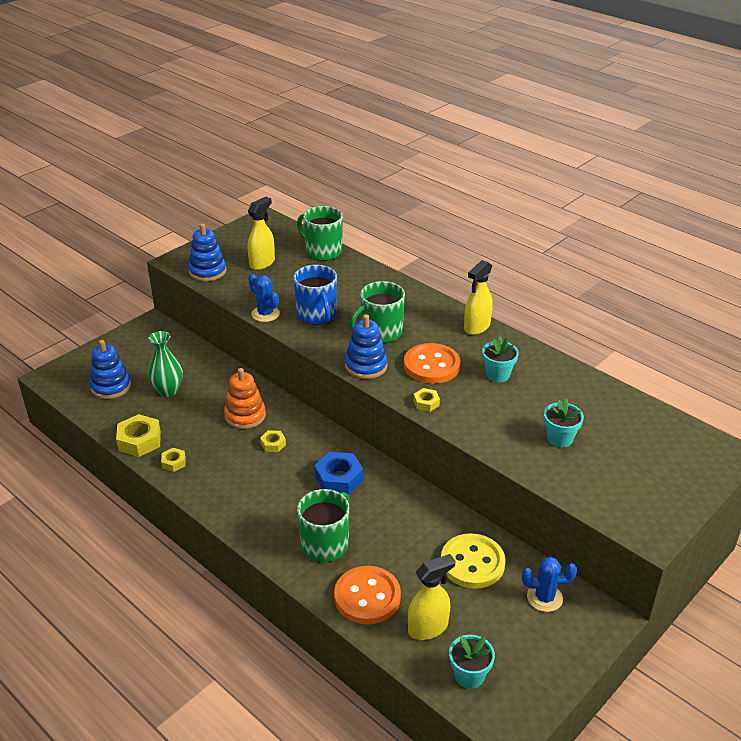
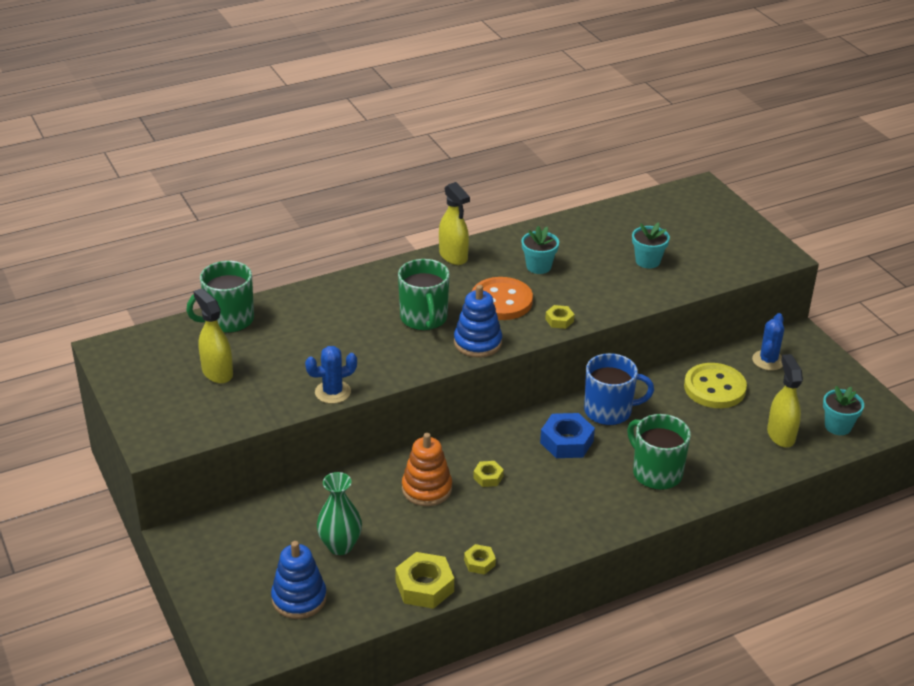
camera: 70 degrees left, 0 degrees up
(207, 271) = (201, 421): blue stacking toy -> none
(317, 315) = (362, 354): blue mug -> blue mug (609, 411)
(367, 597) = (733, 462): orange button -> none

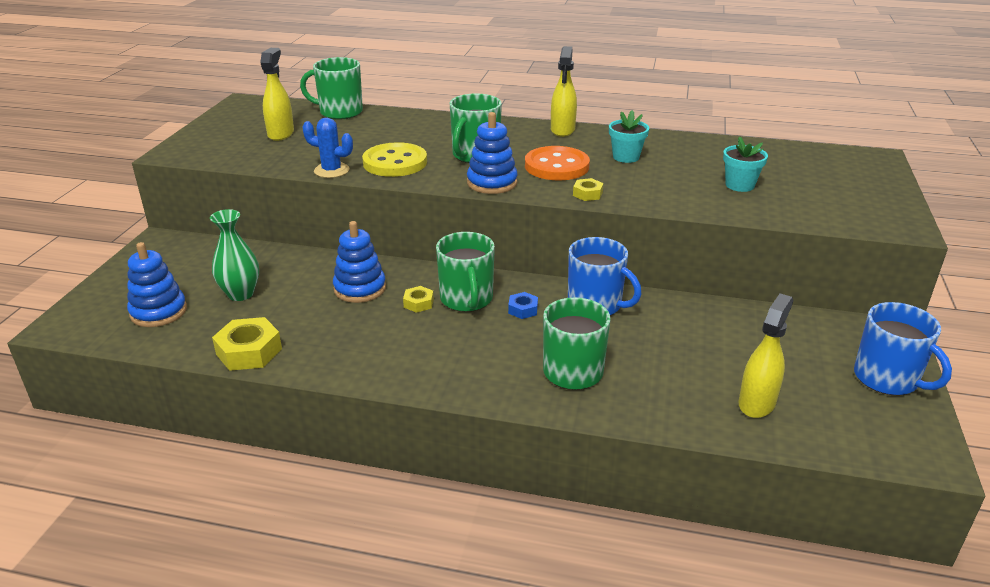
camera: 40 degrees right, 5 degrees down
(427, 489) = (360, 288): orange stacking toy -> blue stacking toy
(479, 563) = (315, 358): yellow nut -> none
(517, 455) = (466, 299): none -> green mug
(566, 442) = (523, 309): blue nut -> blue nut, size x0.55
(714, 388) = (731, 332): yellow button -> yellow button (395, 162)
(768, 360) = (824, 335): blue cactus -> none
(829, 376) = (887, 379): none -> blue mug
(838, 426) = (842, 428): turquoise flower pot -> none

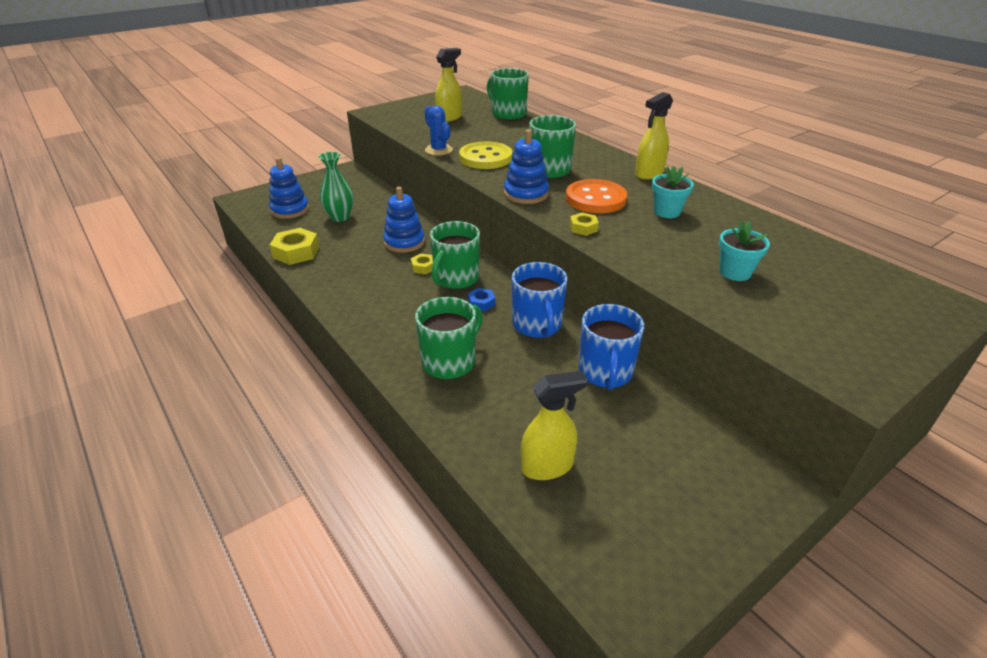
camera: 40 degrees right, 5 degrees up
(887, 379) = (704, 524): blue mug -> blue mug (605, 372)

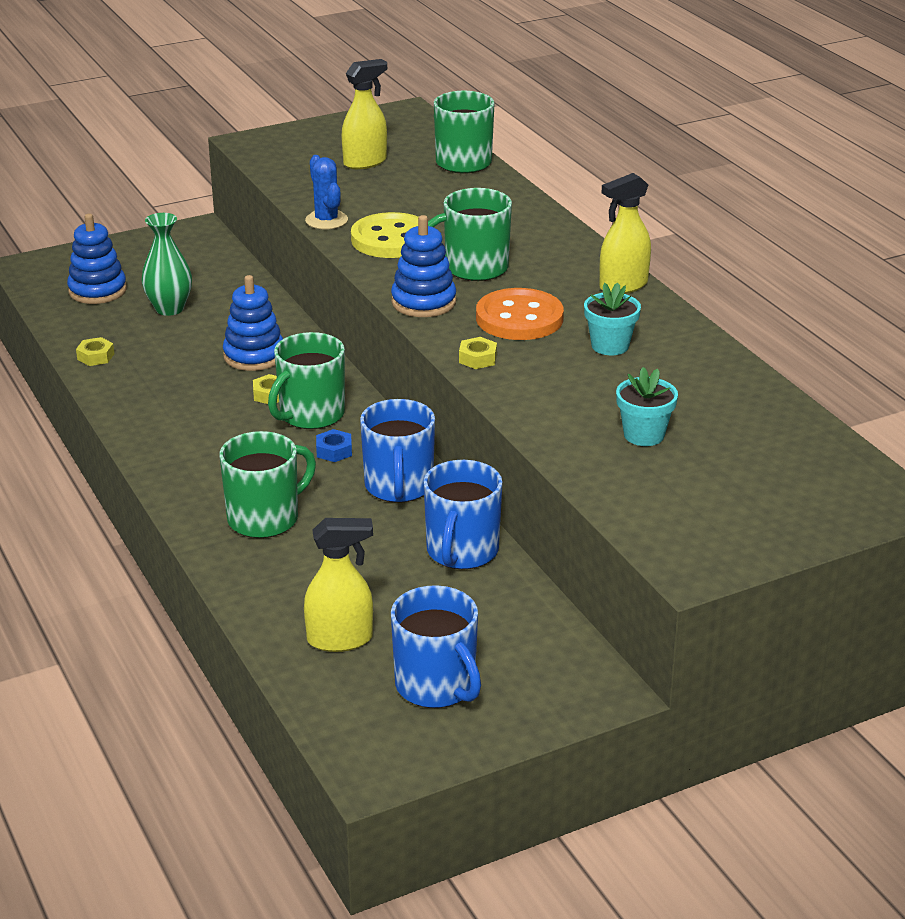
camera: 10 degrees right, 5 degrees down
(296, 252) = (96, 356): yellow nut -> yellow nut, size x0.55
(645, 504) = (436, 686): none -> blue mug

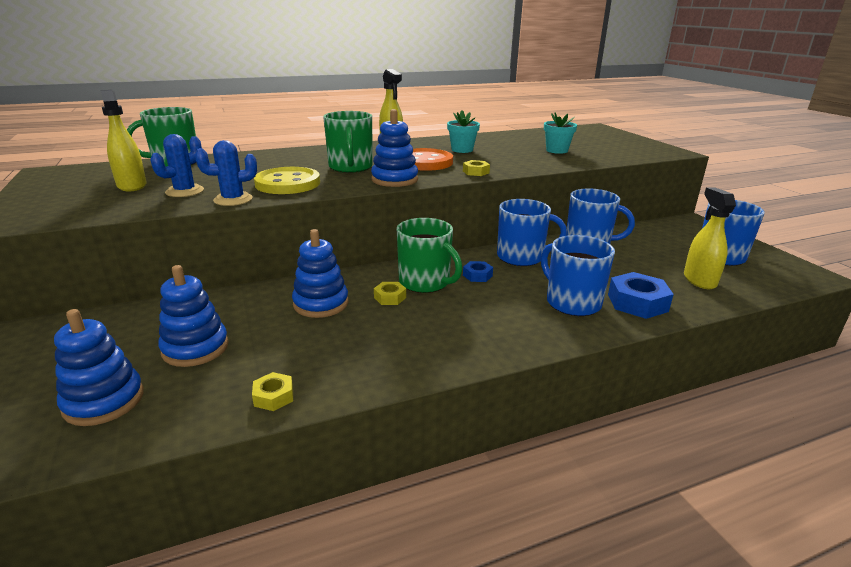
camera: 85 degrees left, 5 degrees down
(169, 309) = (195, 348): green vase -> blue stacking toy
(265, 518) = (571, 302): green mug -> blue mug
(266, 570) = (637, 303): none -> blue nut
(350, 191) = (185, 191): none -> blue cactus

